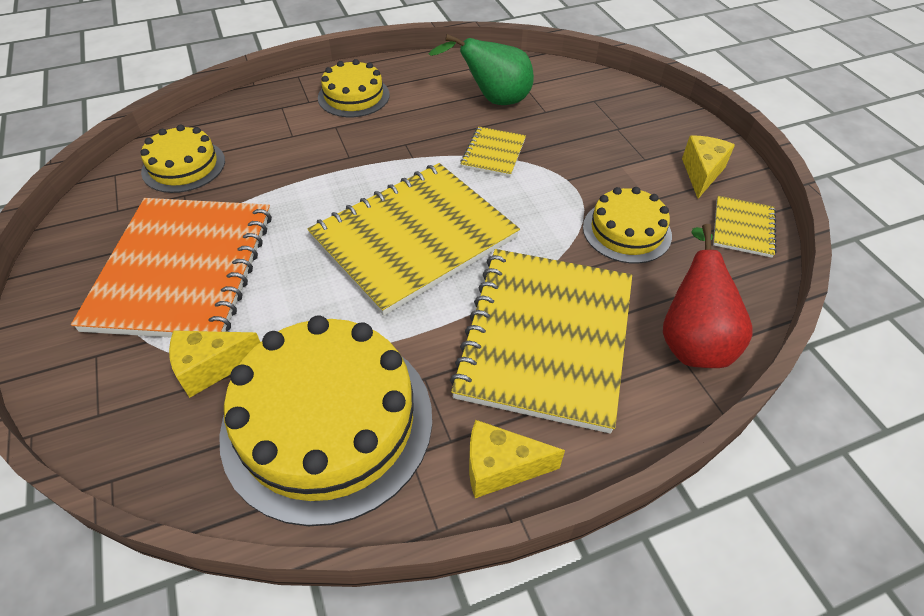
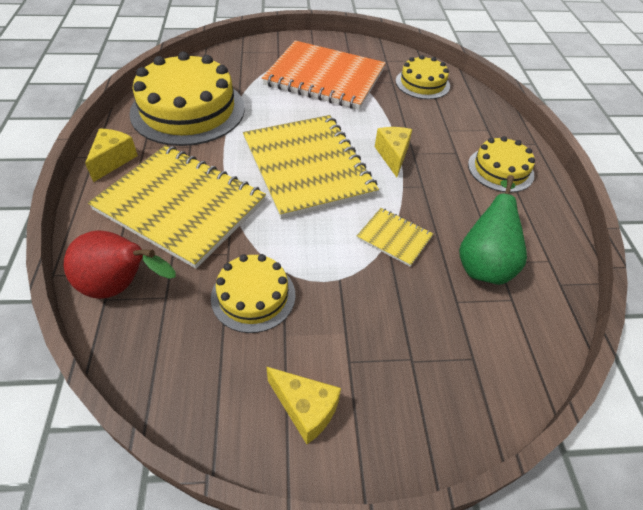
camera: 105 degrees right, 0 degrees up
(211, 368) = (248, 81): yellow cheese -> yellow cheese (393, 156)
(743, 228) = (207, 402): yellow notebook -> none

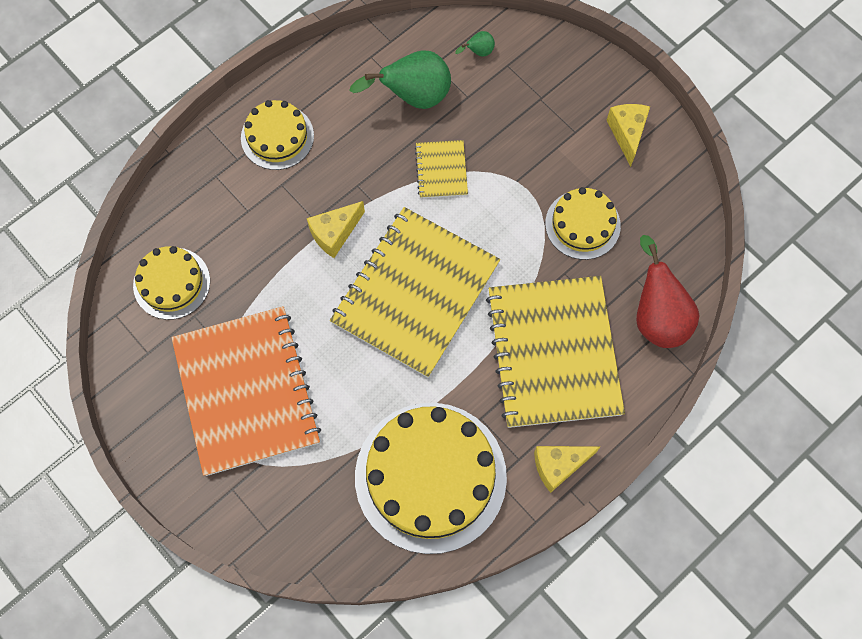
camera: 125 degrees left, 20 degrees up
(506, 344) = (478, 52): none -> green pear

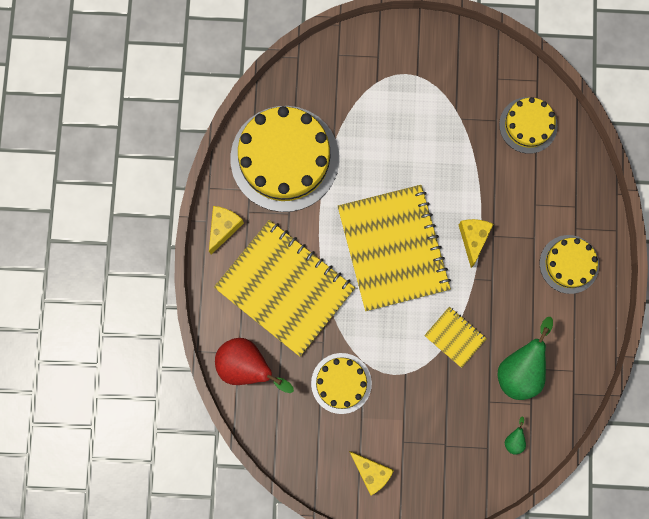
camera: 135 degrees right, 10 degrees up
(247, 391) = (424, 109): orange notebook -> none

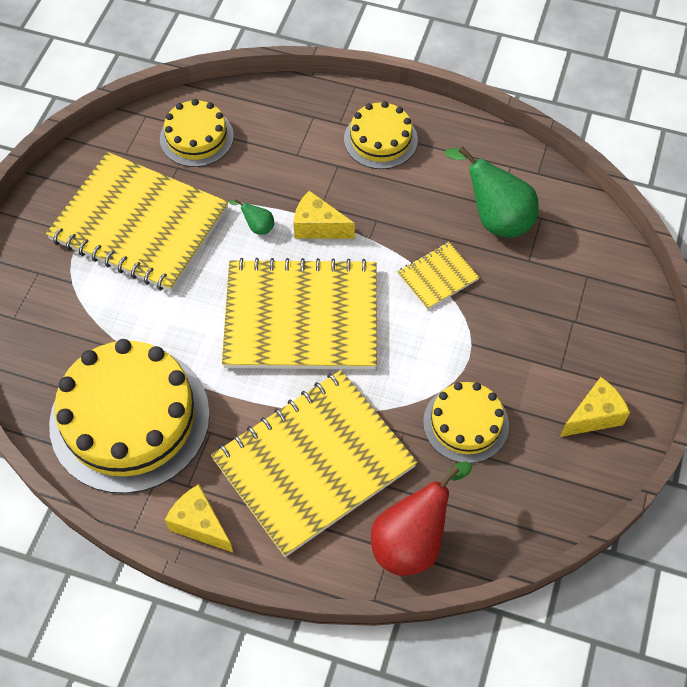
camera: 75 degrees left, 20 degrees down
(437, 111) = (139, 224): none -> yellow notebook
(514, 439) = (581, 246): green pear -> green pear (257, 227)

